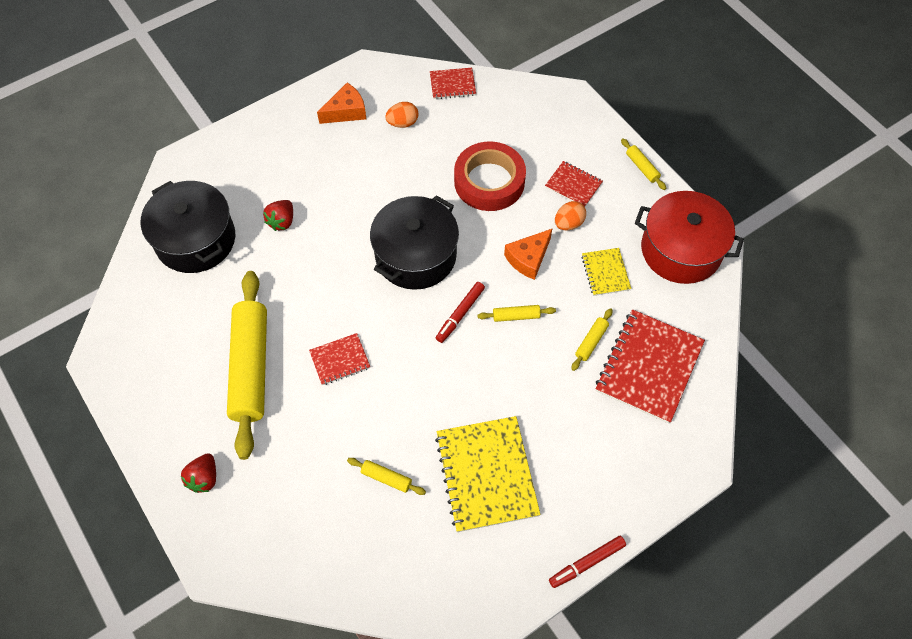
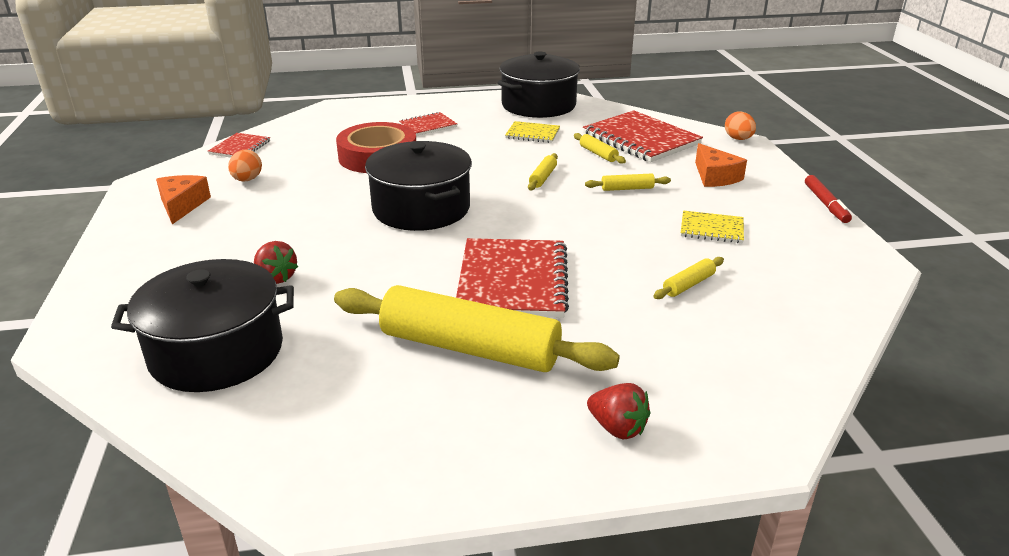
camera: 65 degrees left, 30 degrees down
(340, 360) = (513, 281): red notebook -> red notebook, size x1.93
(460, 314) = (516, 202): red marker -> none
(486, 474) = (711, 229): yellow notebook -> yellow notebook, size x0.52
(528, 258) = (485, 159): orange cheese -> orange cheese (715, 176)
(568, 223) = (466, 136): orange egg -> orange egg (738, 139)
(642, 167) = (443, 100): yellow rolling pin -> yellow rolling pin (627, 188)
(681, 250) = (538, 105): red pot -> black pot

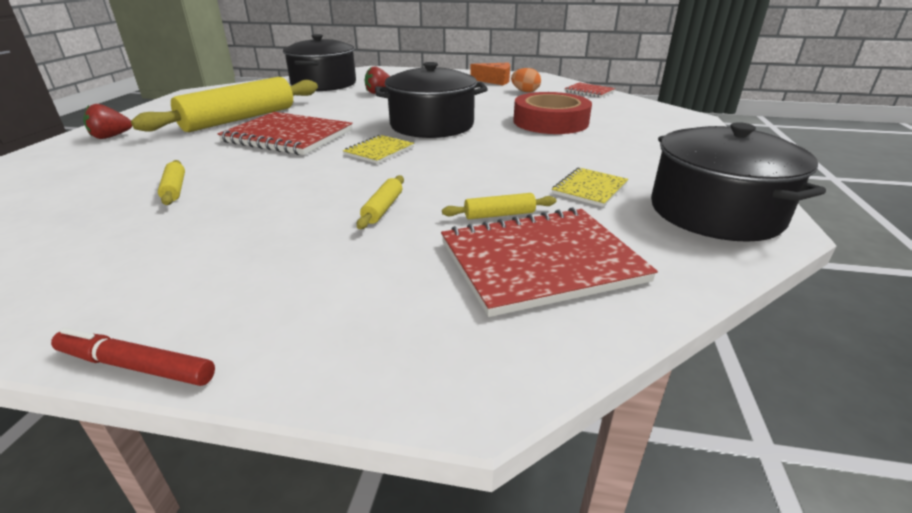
camera: 110 degrees right, 0 degrees up
(428, 126) = (630, 144): red notebook -> none
(542, 177) = (453, 173): yellow rolling pin -> none
(711, 229) = (233, 230): yellow notebook -> yellow notebook (379, 151)
(715, 176) = (352, 284): orange cheese -> none
(738, 139) = (491, 388): orange egg -> none

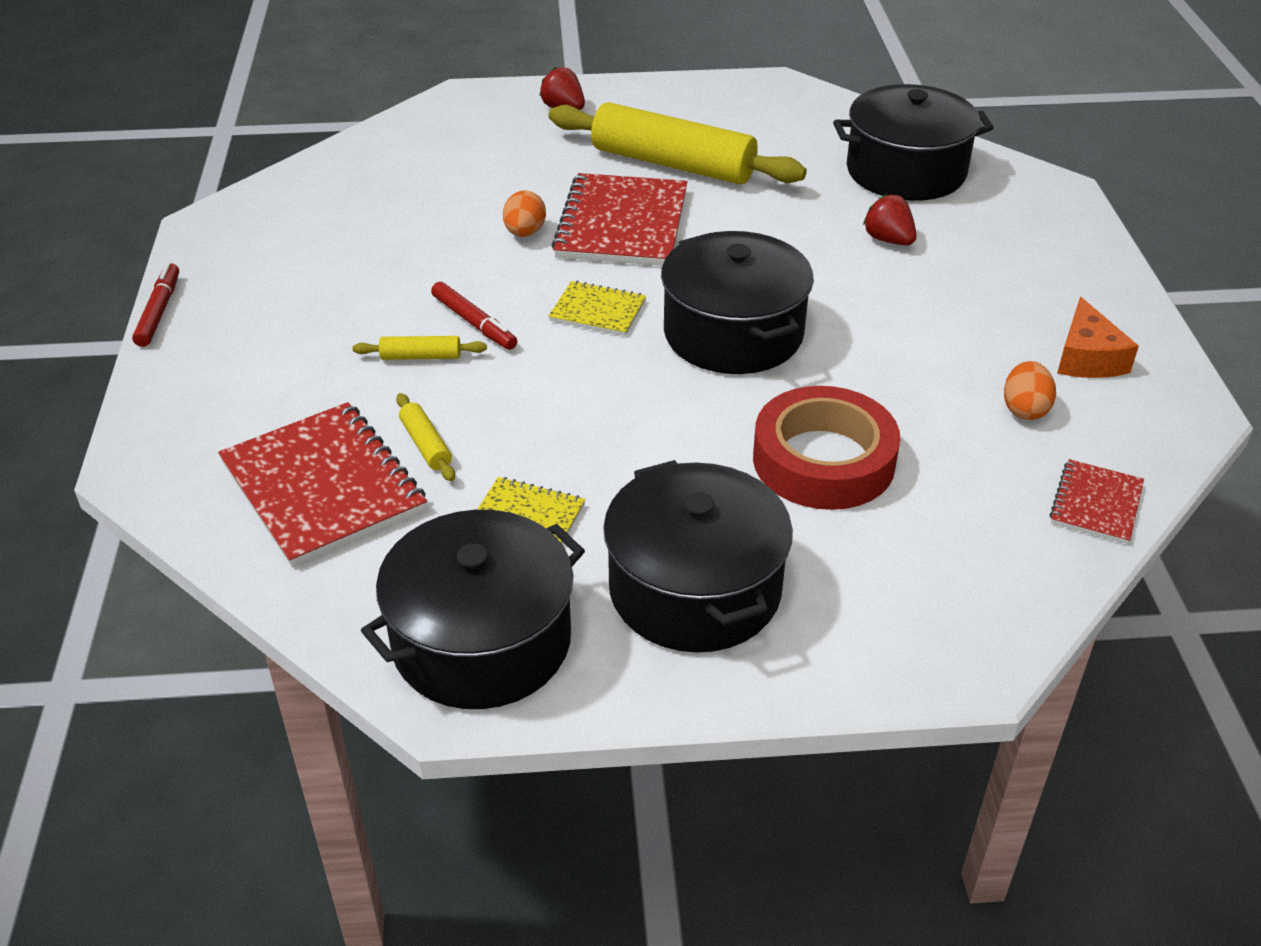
camera: 75 degrees right, 10 degrees up
(174, 189) = (432, 210): yellow rolling pin -> none
(258, 161) = (525, 233): none -> orange egg
(356, 186) = (474, 323): none -> red marker
(652, 155) = (695, 589): none -> black pot

